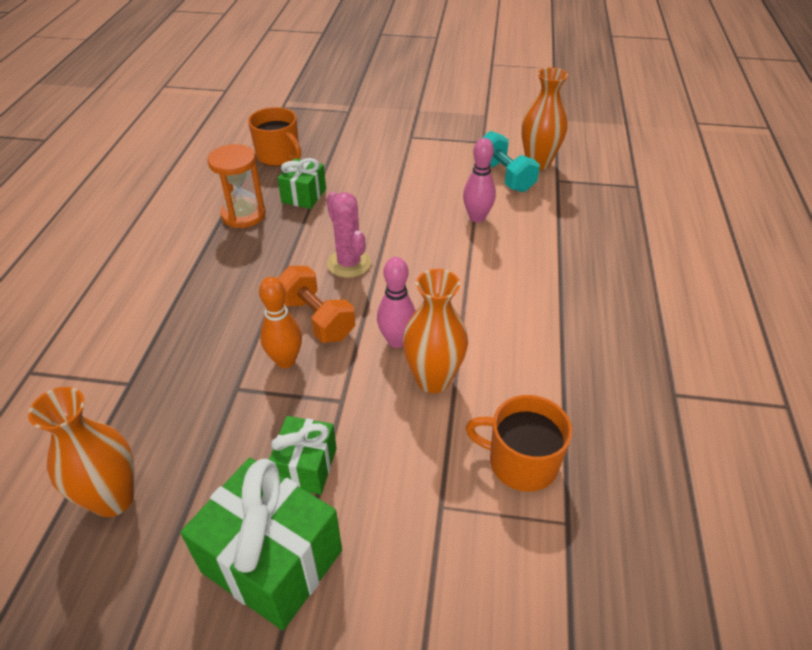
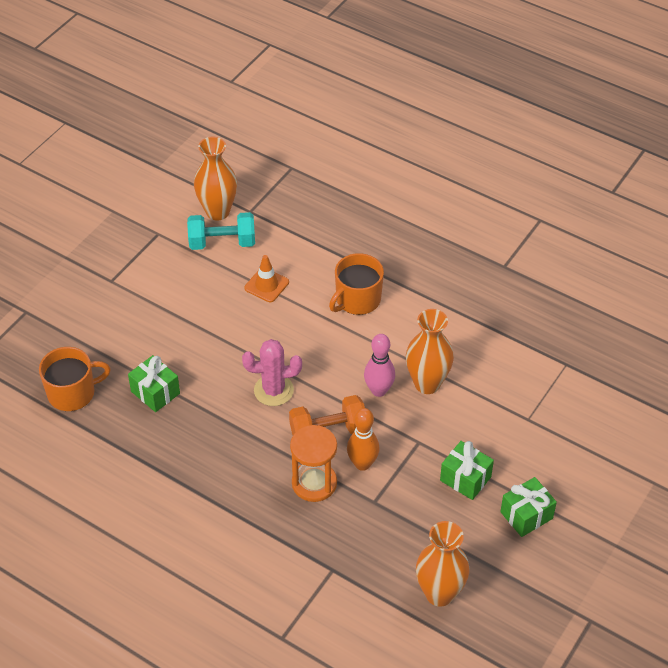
camera: 65 degrees left, 5 degrees up
(243, 215) = (156, 446): orange hourglass -> orange hourglass (314, 483)
(272, 561) = (526, 515): green gift -> green gift, size x0.57
(477, 217) = (266, 285): pink bowling pin -> orange traffic cone
(521, 462) = (516, 366): orange mug -> orange mug (357, 300)

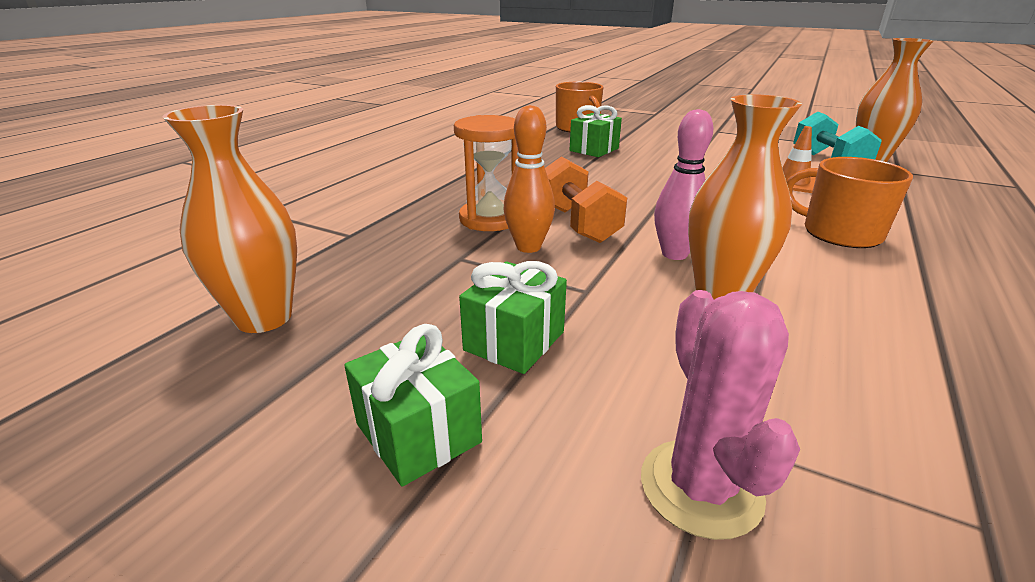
camera: 85 degrees right, 20 degrees down
(273, 390) = (629, 193): pink cactus -> pink cactus (700, 487)

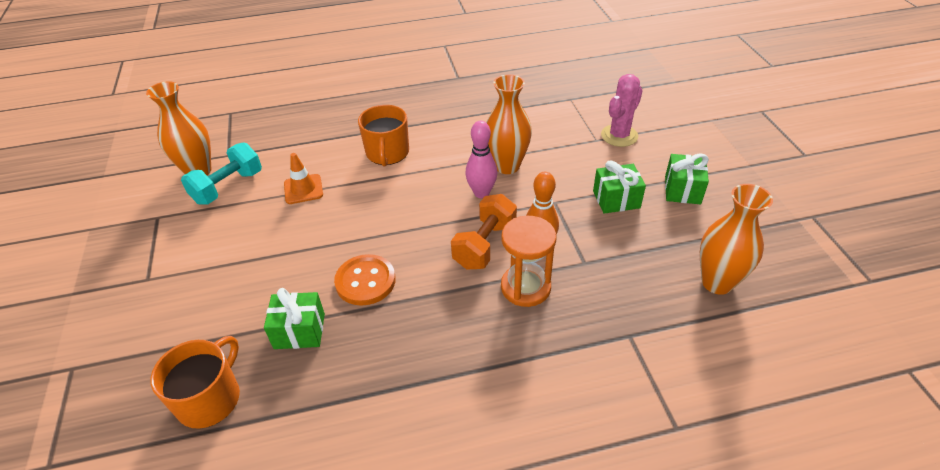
camera: 130 degrees left, 15 degrees up
(612, 173) = (365, 281): none -> orange button

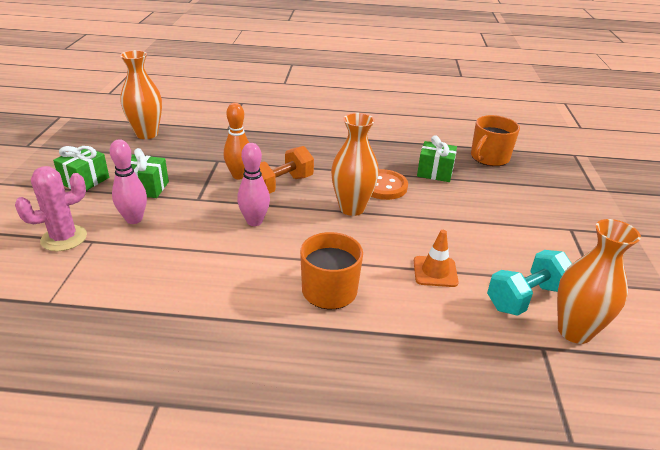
camera: 165 degrees left, 10 degrees down
(507, 166) = (209, 239): orange vase -> orange vase (352, 208)
(525, 287) = (270, 158): orange hourglass -> none
(587, 165) = (134, 219): none -> pink bowling pin

